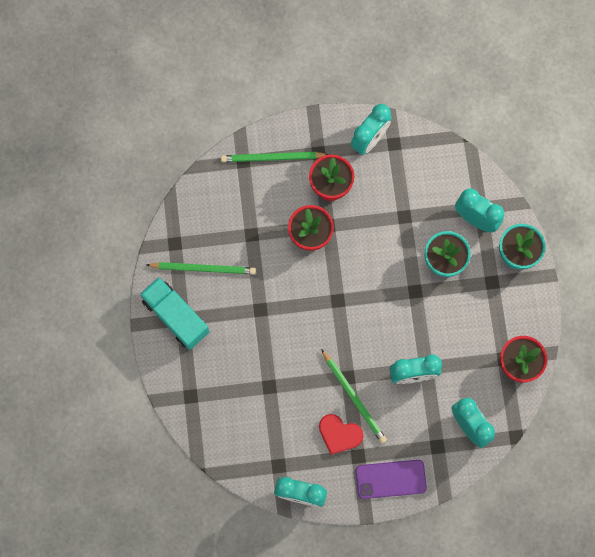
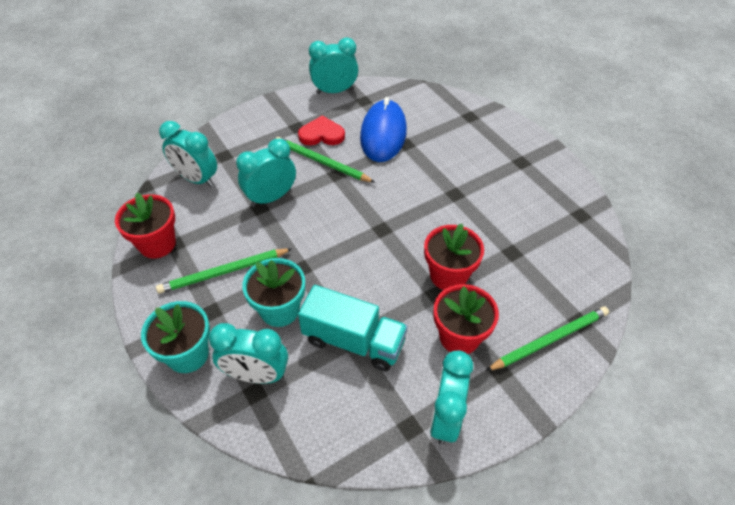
camera: 155 degrees right, 25 degrees down
(176, 316) = (528, 161): turquoise truck -> turquoise truck (353, 341)
(203, 268) = (535, 205): green pencil -> green pencil (223, 272)
(283, 409) = (383, 134): none -> blue mouse
(390, 479) = (259, 122): purple phone -> none

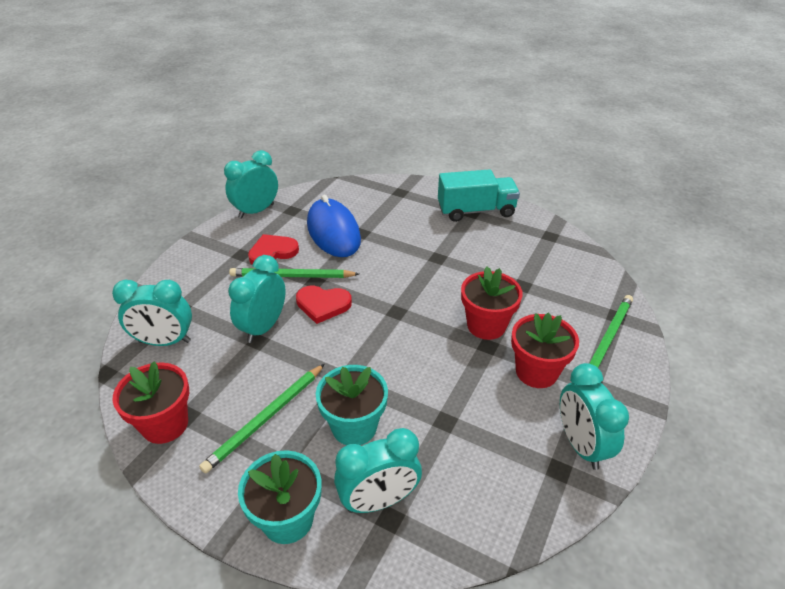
camera: 30 degrees left, 10 degrees down
(328, 197) = (323, 305): none -> red heart
(353, 341) = (448, 420): turquoise truck -> turquoise truck (476, 211)

